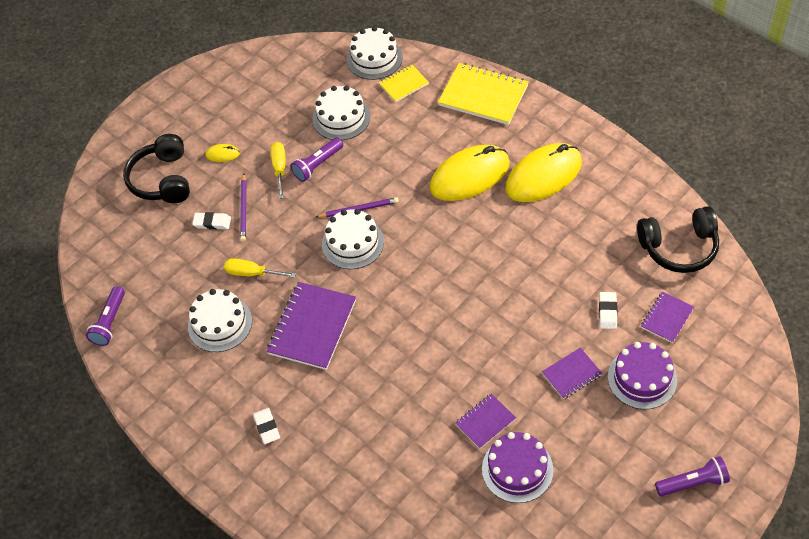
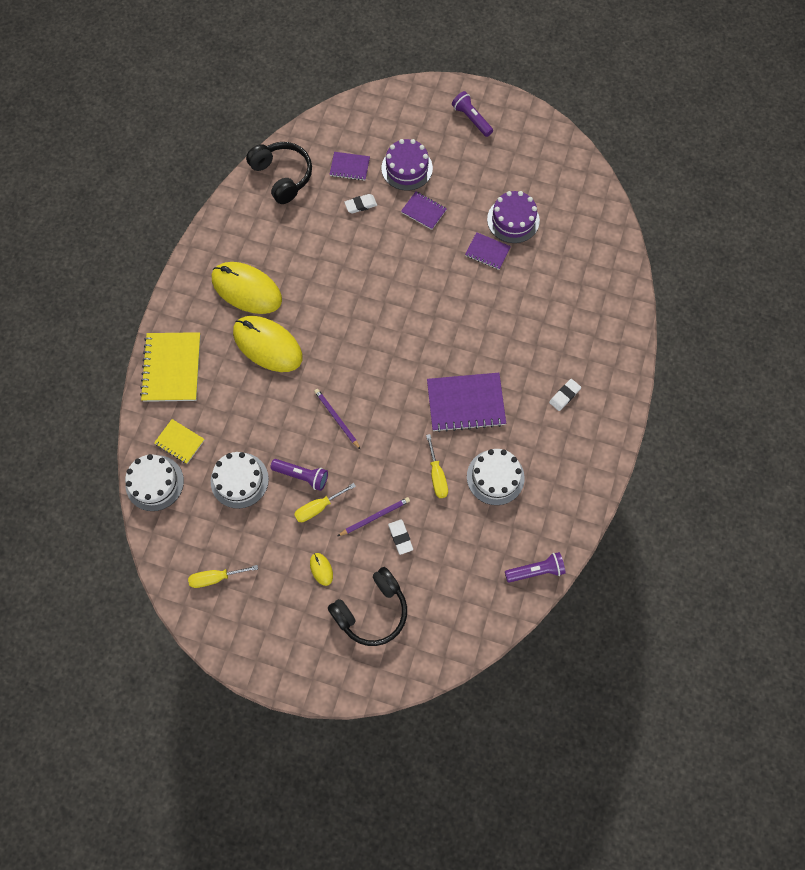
camera: 120 degrees left, 15 degrees up
(263, 80) = (216, 578): none -> yellow screwdriver
(352, 243) = (373, 408): white cake -> none

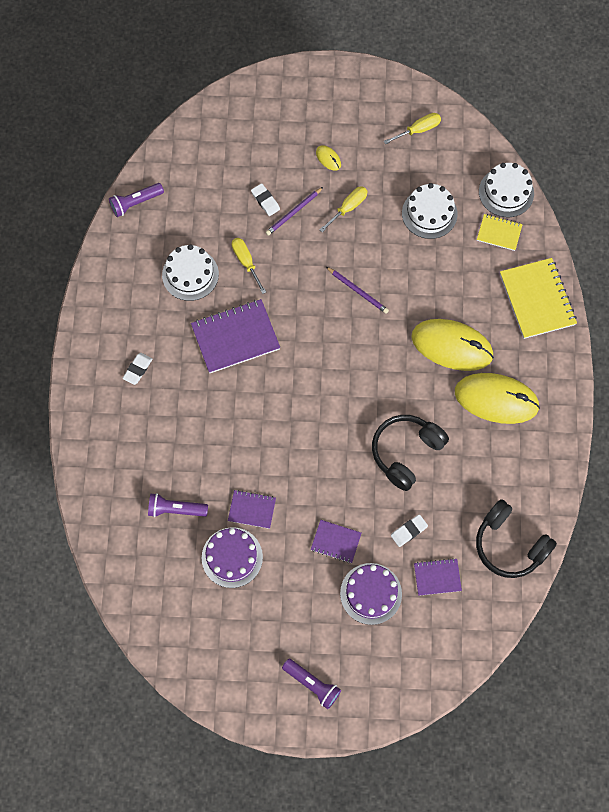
camera: 165 degrees right, 0 degrees up
(302, 476) = (373, 231): purple flashlight -> purple flashlight (176, 509)
(372, 611) = (273, 137): black headphones -> black headphones (406, 452)

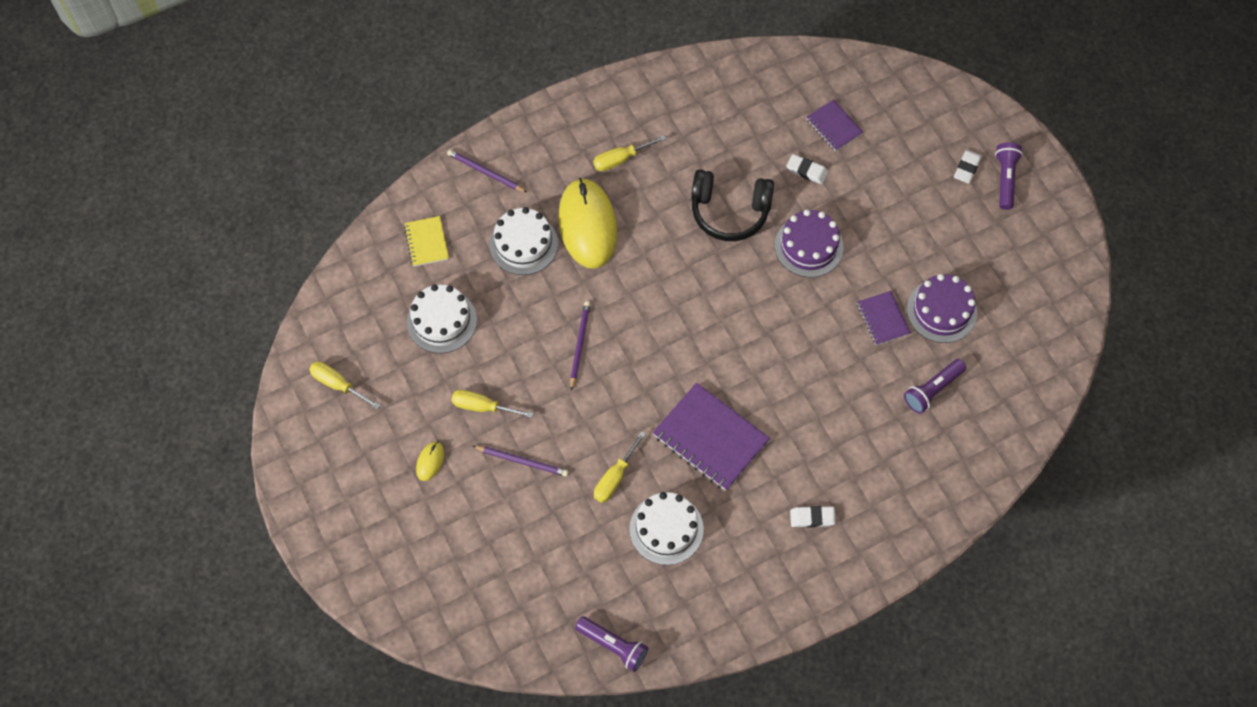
camera: 120 degrees left, 5 degrees down
(176, 509) = (932, 390): purple flashlight -> purple flashlight turned 75 degrees clockwise
(265, 201) = (525, 500): white eraser -> white eraser (967, 168)
(336, 542) = (861, 227): purple notebook -> none
(371, 593) = (888, 173): purple cake -> purple cake (808, 246)
(496, 399) = (621, 159): yellow mouse -> yellow screwdriver
(506, 192) = (371, 258): white cake -> white cake (523, 244)
(509, 545) = (761, 83): black headphones -> none
(537, 299) = (485, 172): yellow notebook -> purple pencil

